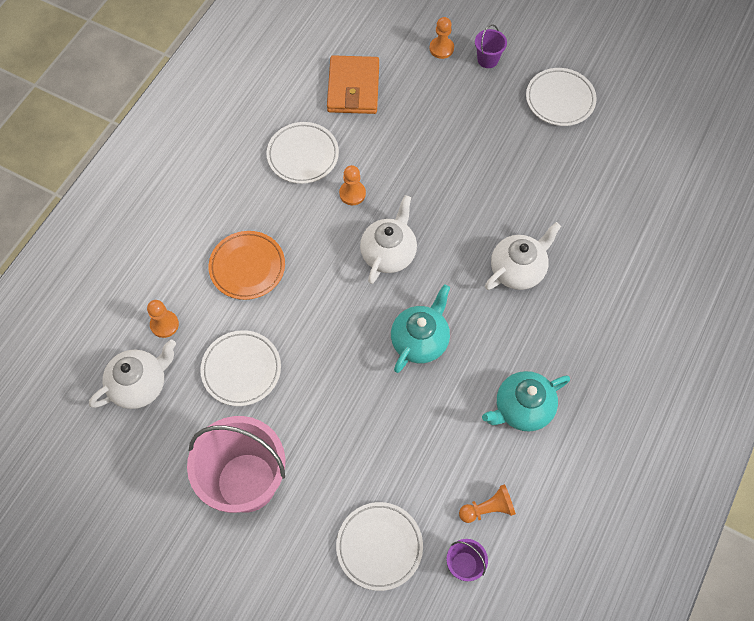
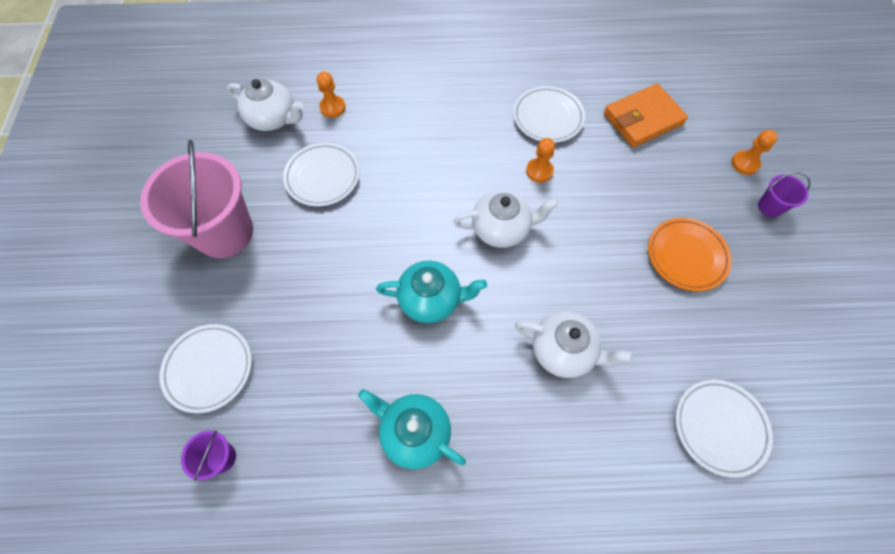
camera: 60 degrees right, 0 degrees up
(247, 267) = (417, 134): orange plate -> orange plate (686, 256)
(488, 508) = (289, 452): orange pawn -> none
(560, 100) = (786, 294): white plate -> white plate (719, 427)

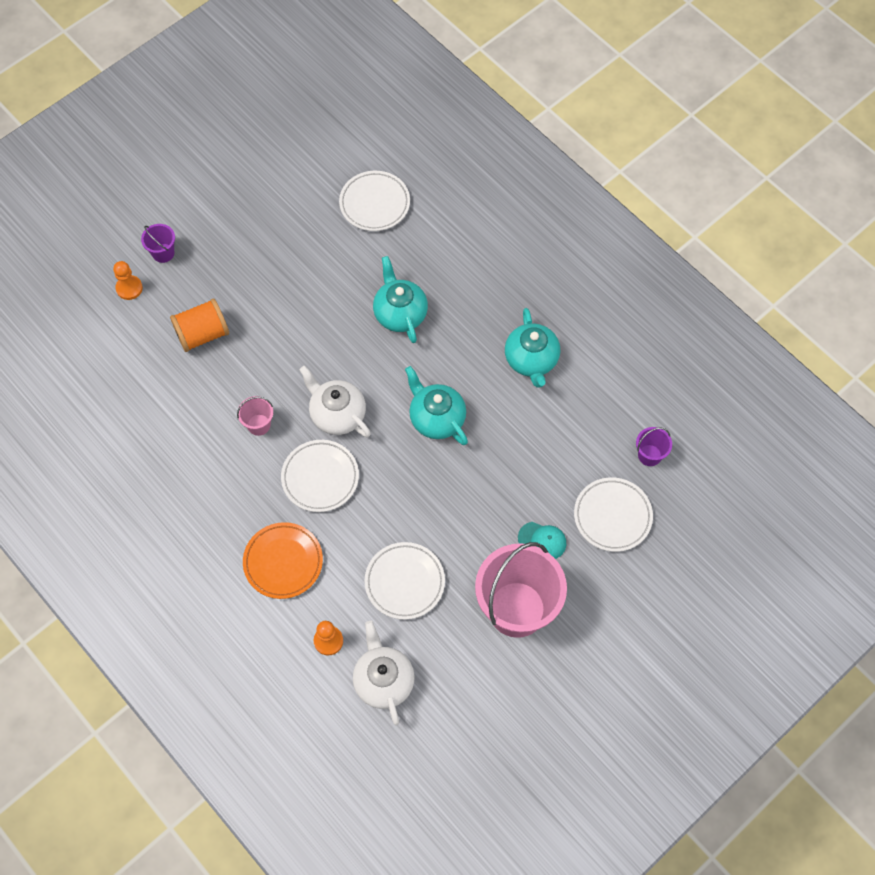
camera: 130 degrees left, 0 degrees up
(251, 294) = (542, 541): none -> turquoise cap
(539, 171) = (259, 425): orange pawn -> pink bucket
(547, 117) = (194, 456): white plate -> white plate (320, 477)
(563, 351) = (400, 313): white teapot -> turquoise teapot
(642, 119) = (136, 383): orange wallet -> none
(658, 185) = (202, 334): none -> orange spool
(686, 256) = (257, 283): orange plate -> orange plate (283, 562)

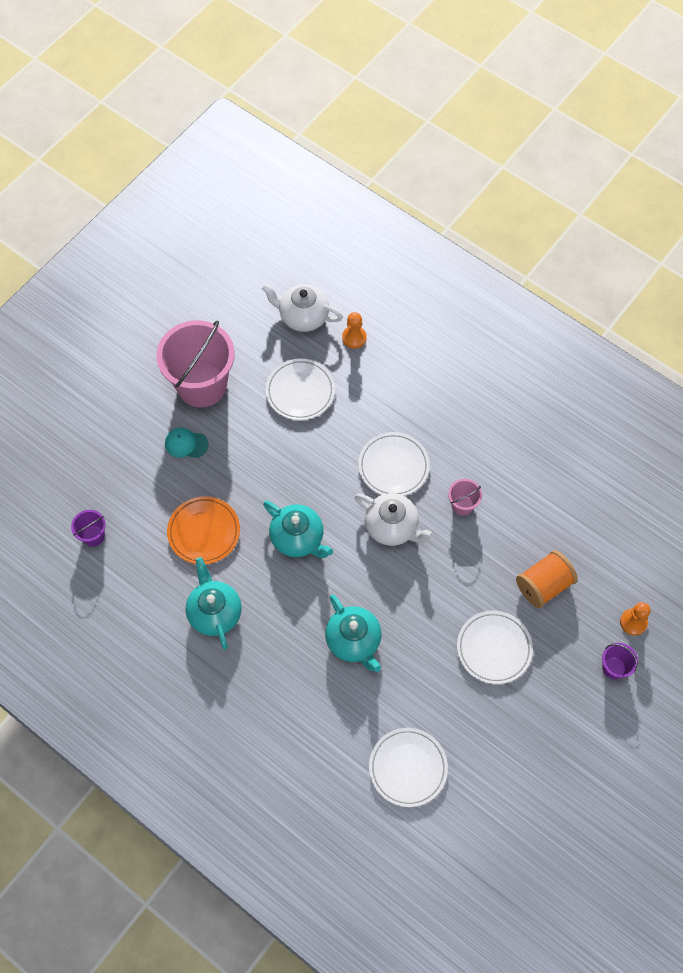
camera: 170 degrees right, 0 degrees up
(283, 562) = (407, 391): orange plate -> orange plate (204, 532)
(383, 680) = (303, 316): white teapot -> white teapot turned 135 degrees clockwise
(612, 516) = (125, 475): white plate -> white plate (494, 648)

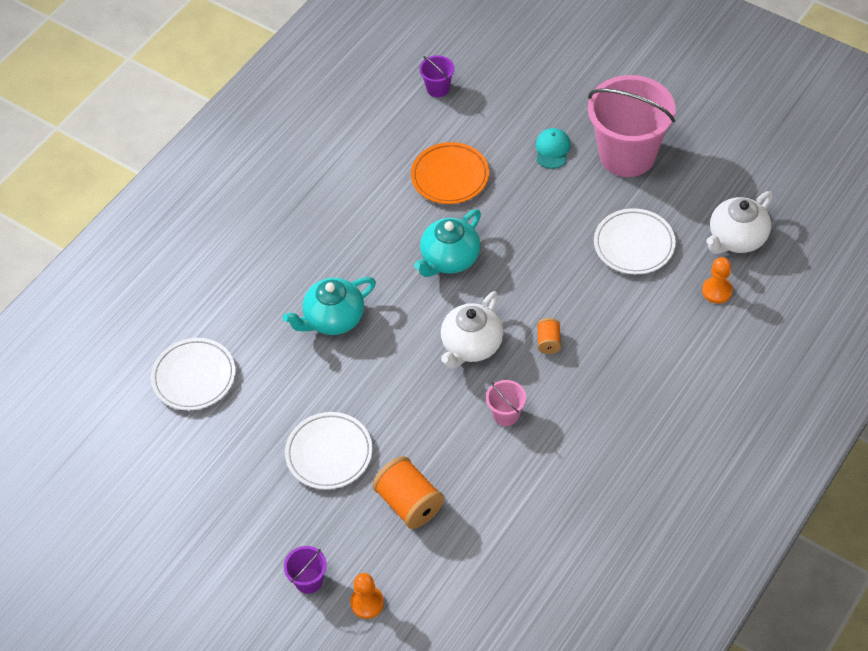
camera: 90 degrees right, 10 degrees down
(214, 612) = (360, 195): turquoise teapot -> none
(303, 316) = (736, 238): white teapot -> white teapot turned 150 degrees counterclockwise
(393, 466) = (548, 342): white plate -> orange spool

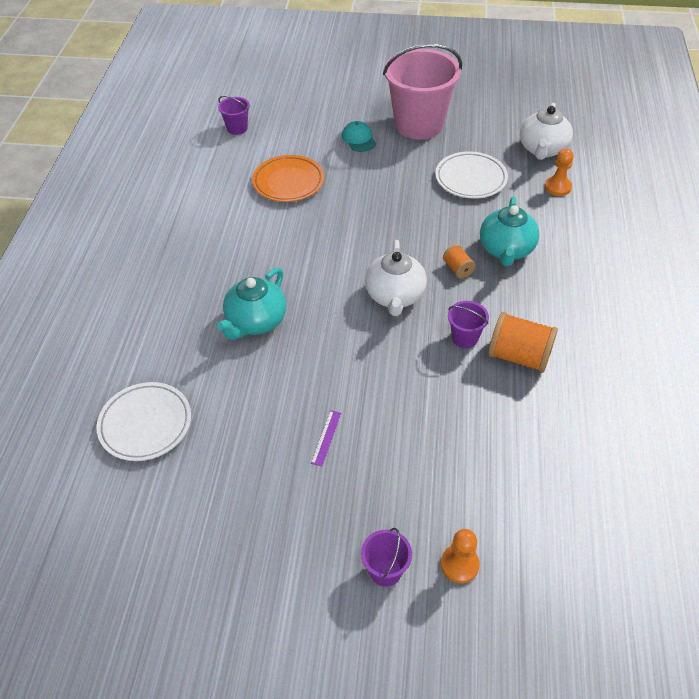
camera: 30 degrees left, 5 degrees down
(329, 453) = (326, 437): white plate -> purple ruler
(409, 503) = (434, 449): orange spool -> orange spool (519, 356)
(449, 259) = (329, 239): turquoise teapot -> turquoise teapot (506, 250)
(506, 414) = (464, 338): pink bucket -> purple bucket

